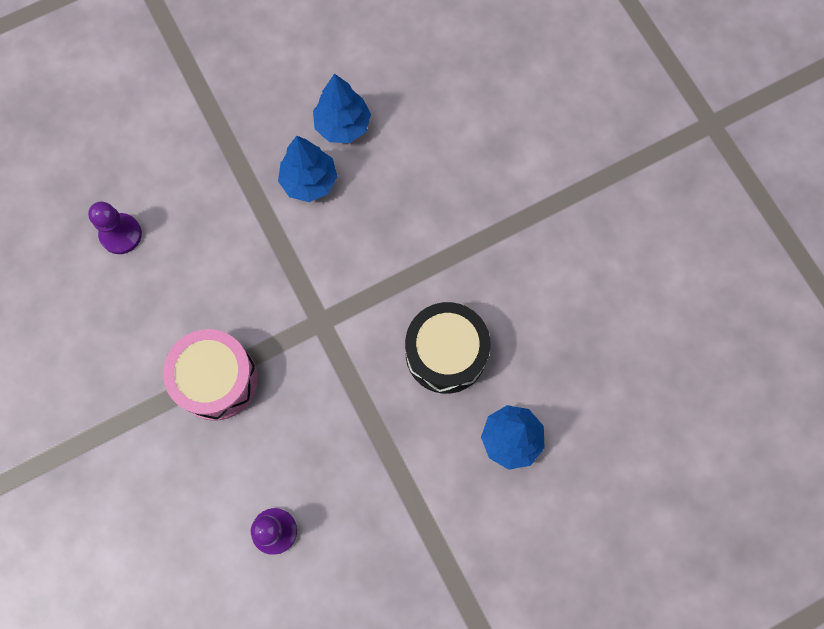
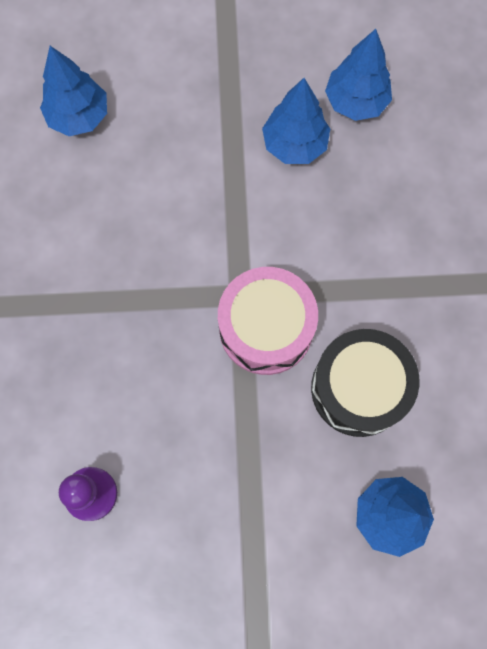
camera: 25 degrees right, 0 degrees up
(121, 234) = (79, 116): purple pawn -> blue tree
(216, 379) = (105, 306): pink drum -> pink drum (266, 328)

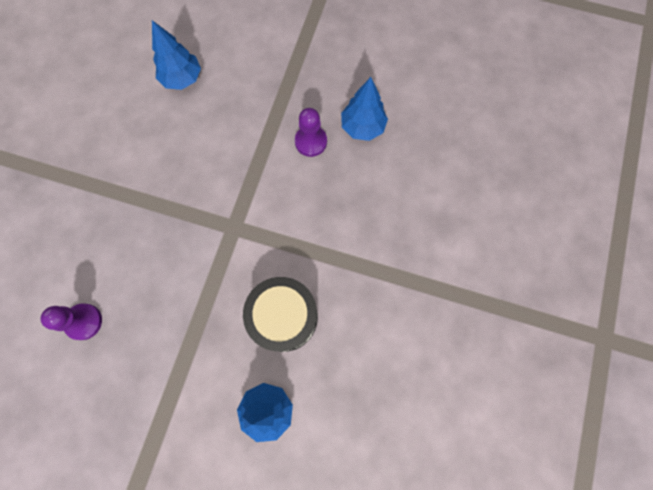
camera: 20 degrees right, 0 degrees up
(266, 328) = (240, 255): pink drum -> none
(295, 144) = (311, 141): blue tree -> purple pawn

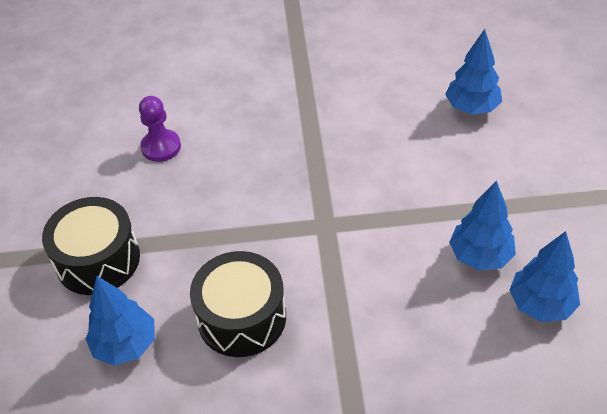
camera: 70 degrees right, 25 degrees down
(177, 410) = (98, 260): none -> black drum
(311, 141) = (480, 256): purple pawn -> blue tree

